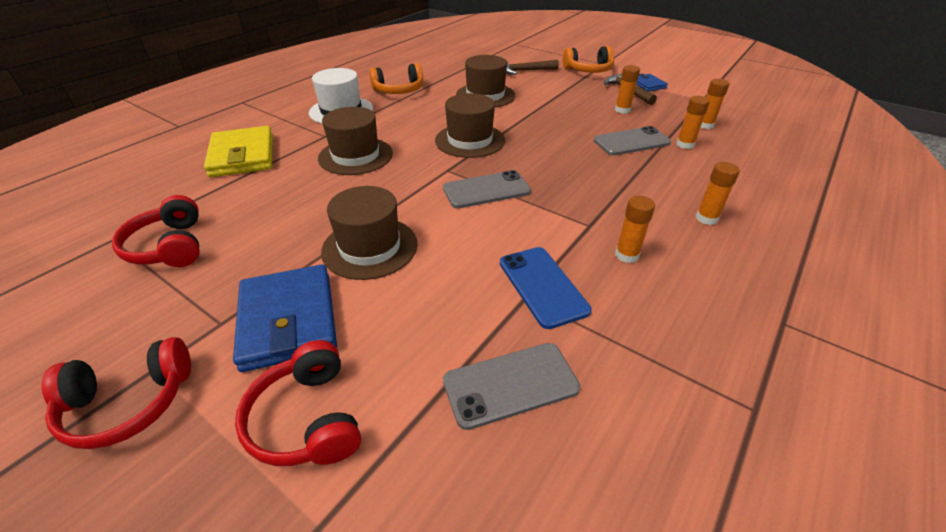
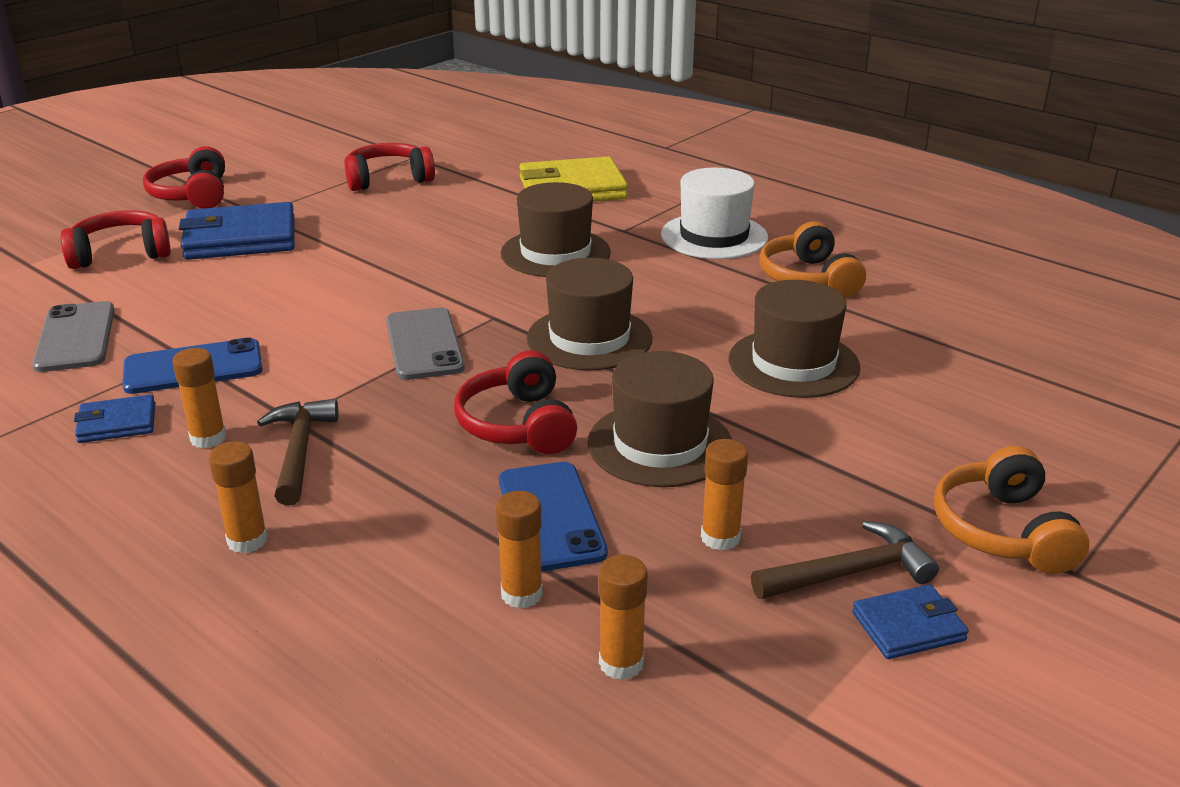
camera: 95 degrees right, 10 degrees down
(370, 247) = (331, 269): brown hat -> brown hat (660, 444)
(525, 71) = (961, 425): brown hammer -> brown hammer (299, 451)
(563, 154) = (518, 424): none -> red headphones
(631, 142) = (550, 516): grey phone -> blue phone
(631, 305) = (117, 423): none -> blue wallet

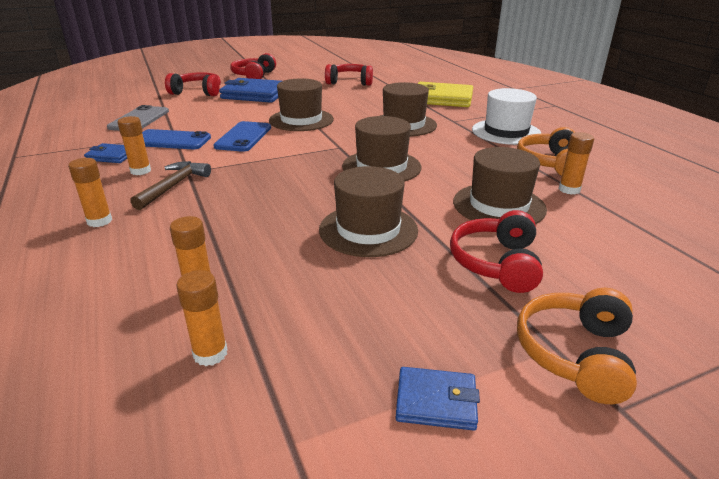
camera: 25 degrees right, 0 degrees up
(381, 277) = (301, 120): none -> brown hat
(424, 344) = (289, 152): grey phone -> none
(518, 424) = (296, 200): red headphones -> red headphones (496, 263)
(550, 516) = (262, 252): blue phone -> blue phone (243, 137)
(720, 538) = (353, 294): orange glue stick -> orange glue stick (569, 189)
(849, 573) = (423, 346): brown hammer -> none

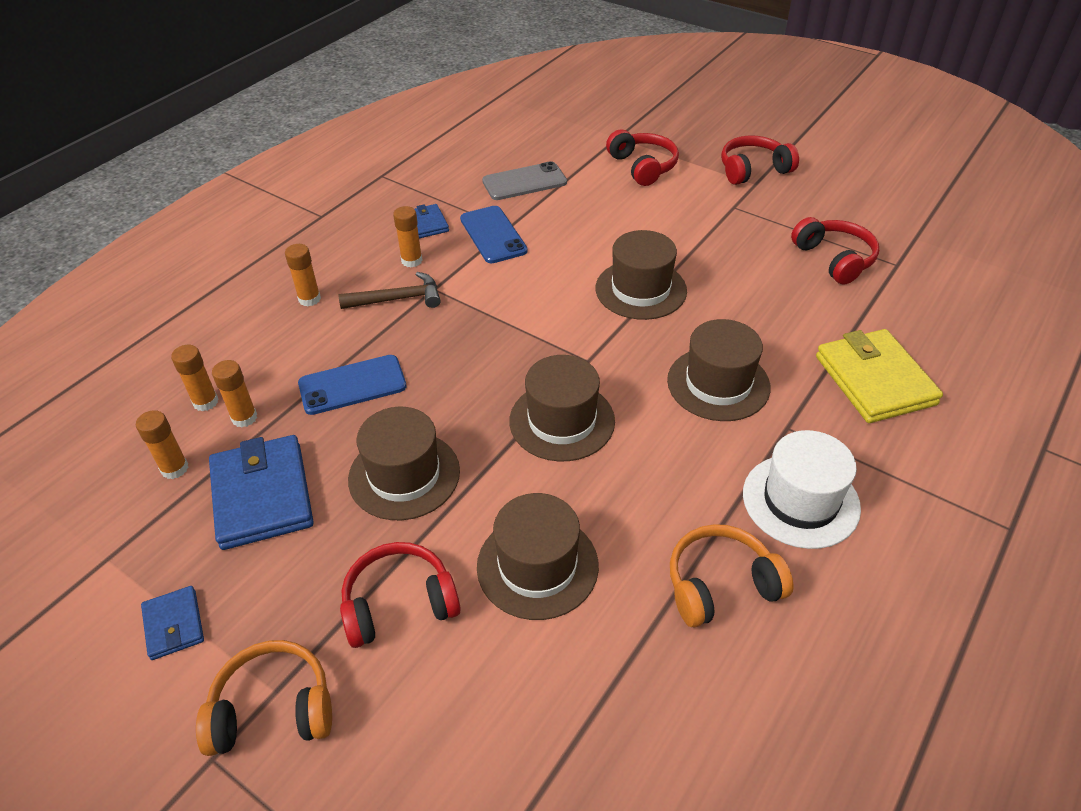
camera: 60 degrees right, 15 degrees up
(243, 137) = (547, 275): blue phone -> blue phone (352, 385)
(255, 94) = (685, 209): blue wallet -> blue wallet (262, 495)
(569, 189) = (641, 629): orange glue stick -> orange glue stick (205, 402)

